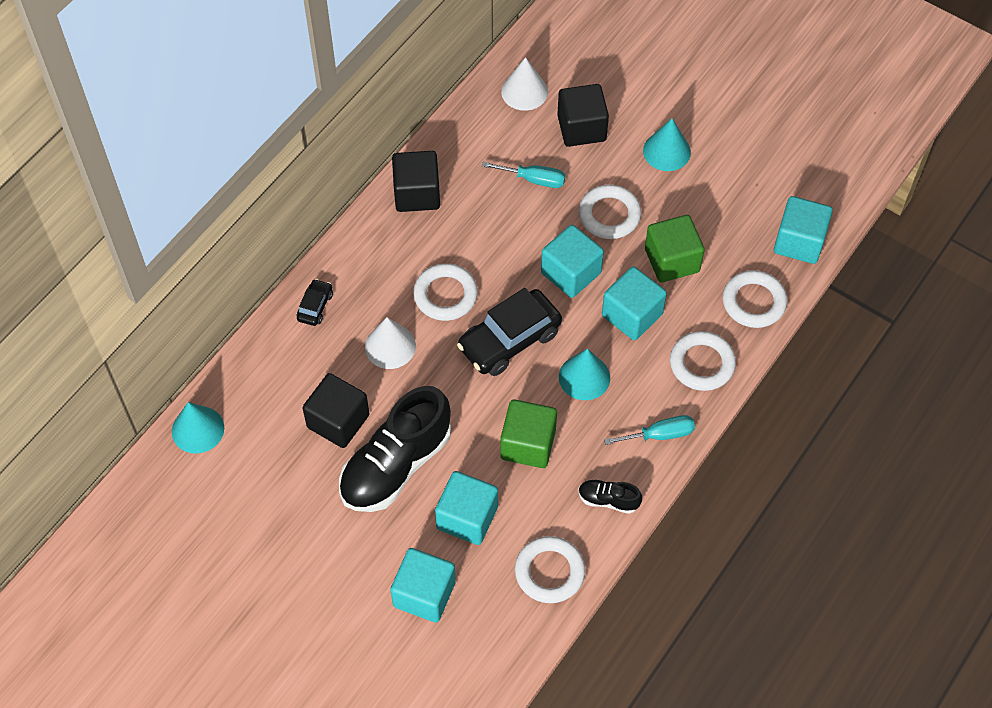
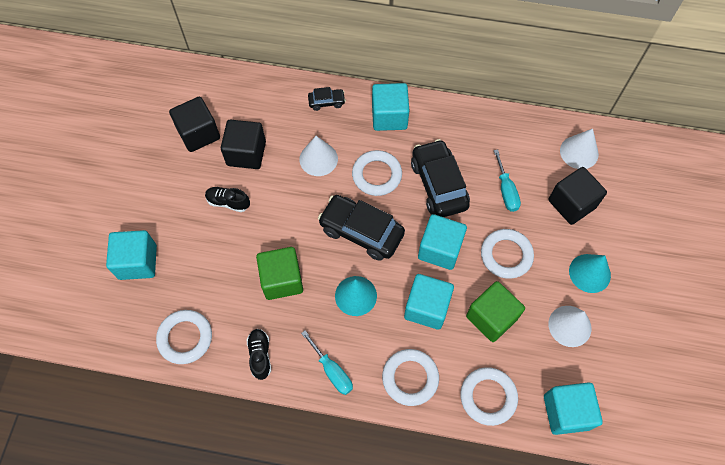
camera: 65 degrees right, 5 degrees up
(198, 429) = (205, 79): turquoise cone -> none
(396, 465) = (228, 202): black shoe -> black shoe, size x0.45
(417, 194) = (449, 122): black cube -> black cube (198, 134)
(467, 517) = (206, 264): turquoise cube -> turquoise cube (389, 116)
(491, 239) = (438, 184): none -> black car
(714, 196) = (569, 326): none -> white cone

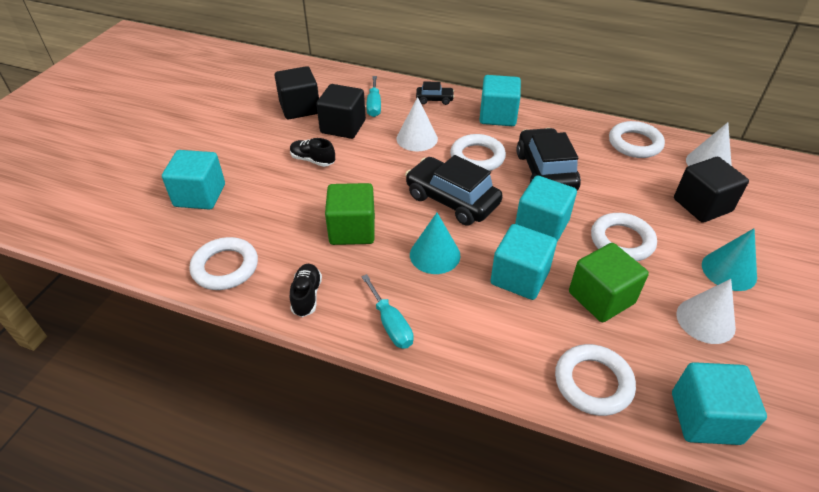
camera: 10 degrees right, 20 degrees down
(410, 378) = (489, 346): white ring -> white ring (635, 143)
(506, 190) = (623, 185): turquoise screwdriver -> turquoise screwdriver (374, 105)

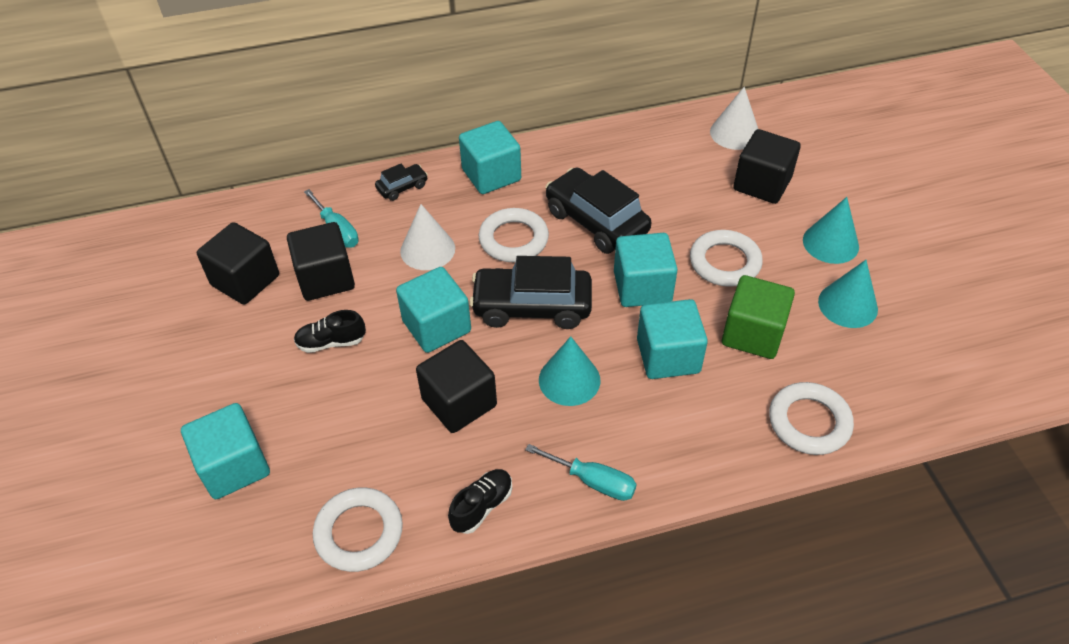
camera: 35 degrees left, 5 degrees up
(307, 296) = (482, 506): black shoe -> black shoe turned 75 degrees clockwise
(352, 230) = (459, 402): green cube -> black cube
(635, 143) = (653, 142): white ring -> none
(705, 320) = (847, 305): white cone -> turquoise cone
(705, 418) = (910, 397): turquoise cube -> turquoise cube (436, 326)

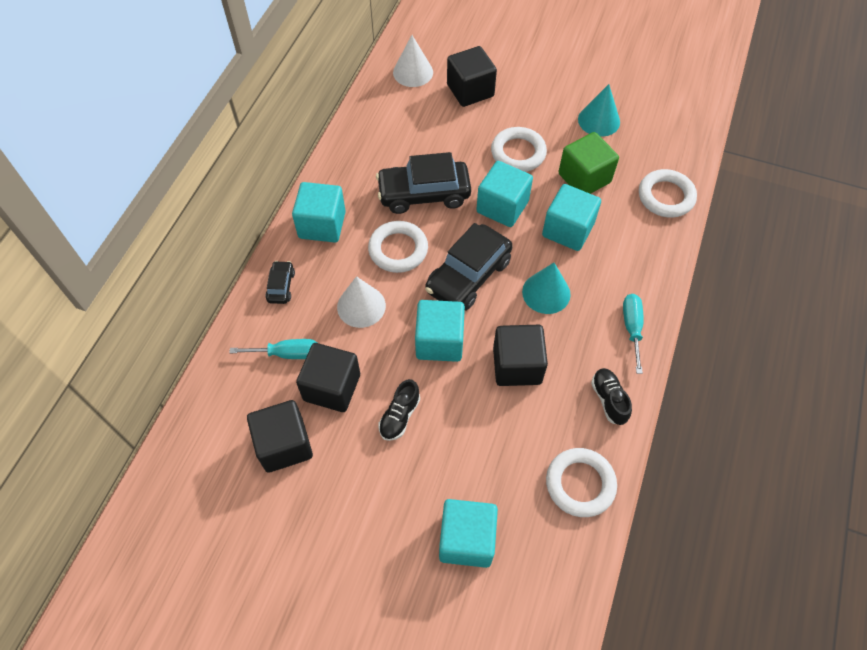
camera: 55 degrees left, 10 degrees up
(593, 481) = (632, 328): turquoise screwdriver -> turquoise screwdriver turned 60 degrees counterclockwise
(830, 243) = (546, 94): turquoise cone -> none

